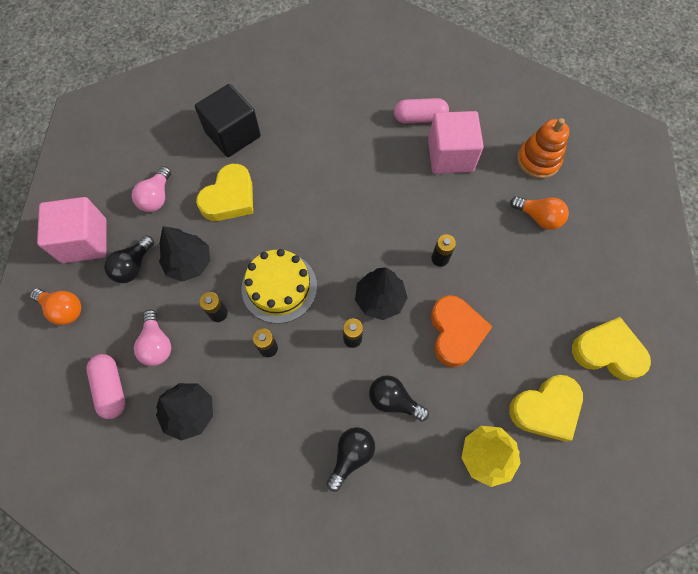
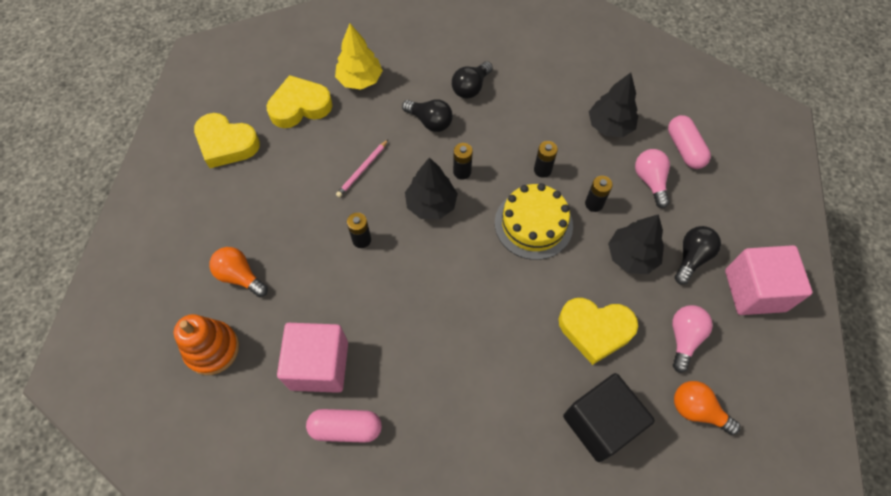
camera: 175 degrees left, 5 degrees down
(63, 309) = (752, 219): orange light bulb -> orange light bulb (697, 410)
(229, 198) = (595, 330): yellow heart -> yellow heart turned 120 degrees counterclockwise
(455, 332) = (362, 170): orange heart -> pink pencil

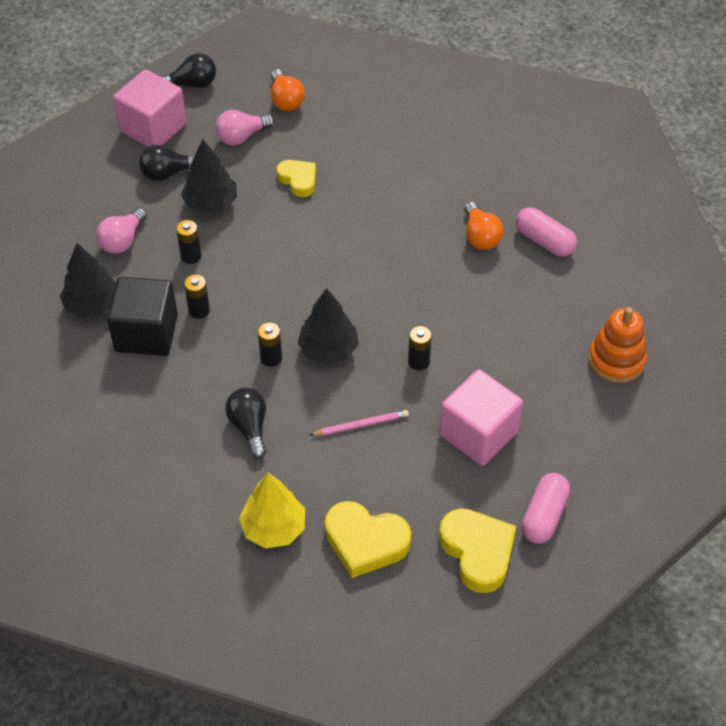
camera: 140 degrees left, 10 degrees down
(240, 276) = (553, 403): orange light bulb -> orange light bulb (480, 236)
(319, 365) = (534, 292): pink cube -> pink cube (478, 433)
(471, 87) = (171, 434): black light bulb -> black light bulb (192, 84)
(533, 224) = (259, 275): yellow cake -> none
(595, 330) = (298, 180): yellow heart -> yellow heart, size x0.63
(600, 423) = (359, 133): black cube -> black cube (146, 333)
(684, 149) = (59, 243): pink capsule -> pink capsule (544, 516)

